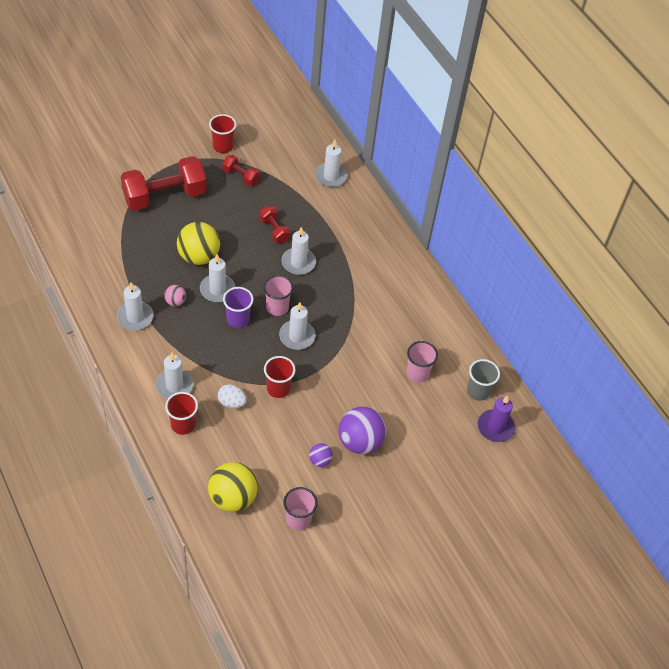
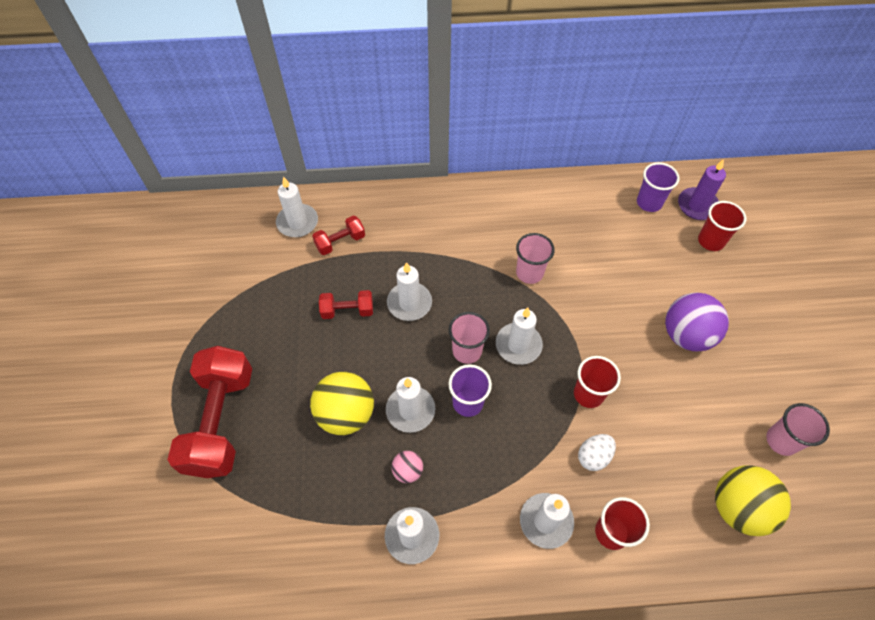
camera: 60 degrees left, 5 degrees up
(223, 146) = (180, 319): red cup -> red cup (711, 241)
(240, 176) = (241, 317): red dumbbell -> red dumbbell (340, 242)
(320, 460) = (703, 386): purple ball -> none
(417, 373) = (610, 246): pink cup -> pink cup (529, 273)
(478, 391) = (649, 203): grey cup -> purple cup

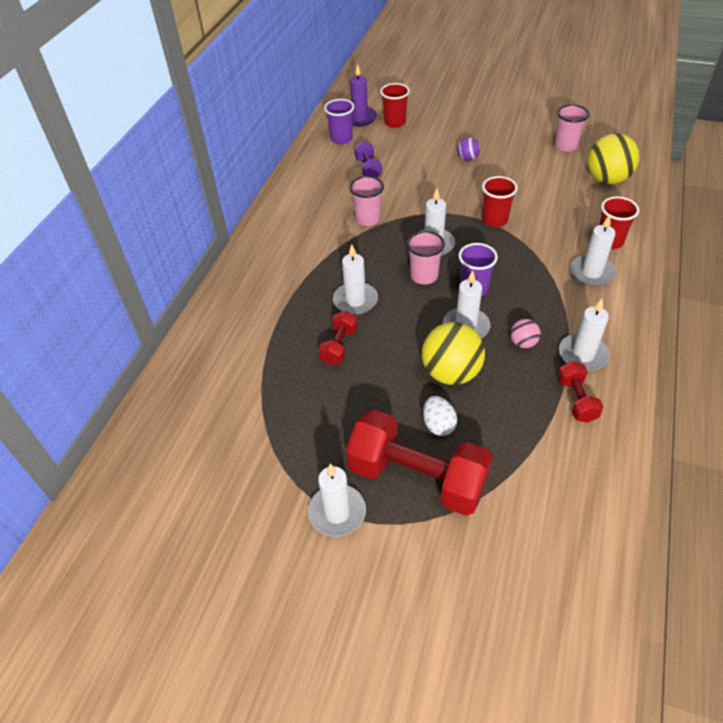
camera: 65 degrees left, 10 degrees down
(297, 222) = (206, 362): white candle -> white candle (337, 512)
(340, 242) = (254, 333): red dumbbell -> red dumbbell (576, 400)
(593, 456) = (547, 233): white egg -> white egg (438, 425)
(610, 245) = (368, 169): none -> purple dumbbell
(686, 335) = (467, 158): purple ball -> purple ball, size x0.49

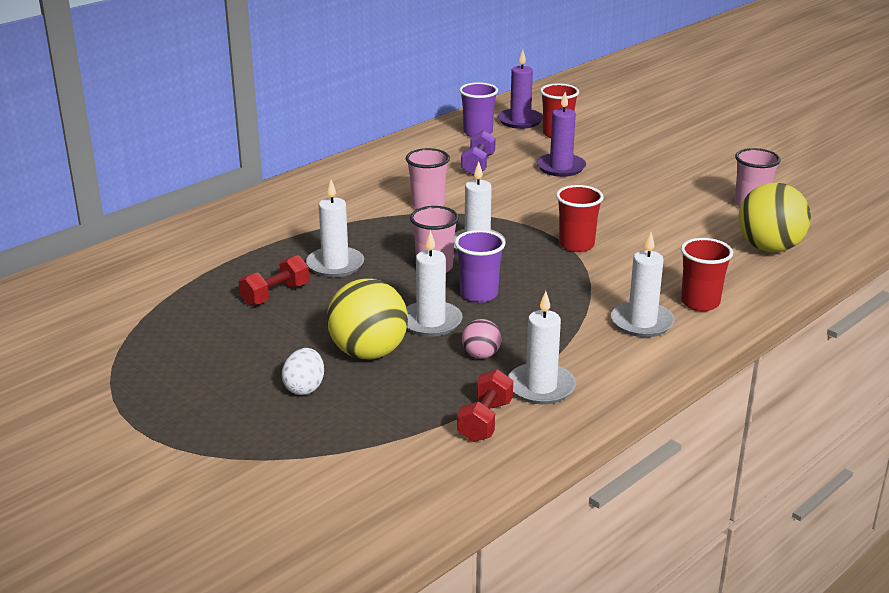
camera: 25 degrees right, 20 degrees down
(337, 512) = (123, 416): white candle -> none
(417, 478) = (233, 420): red dumbbell -> none
(424, 153) = (561, 167): none -> purple candle
(467, 158) = (608, 185): purple ball -> none

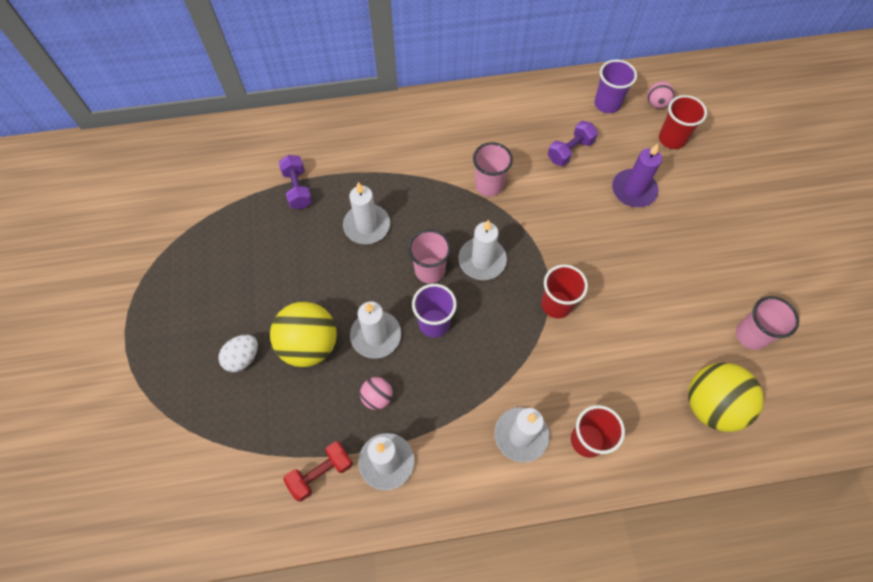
camera: 35 degrees right, 35 degrees up
(229, 268) = (298, 189): none -> purple dumbbell
(275, 295) = (303, 238): red dumbbell -> none
(520, 121) = (656, 103): purple candle -> pink ball

